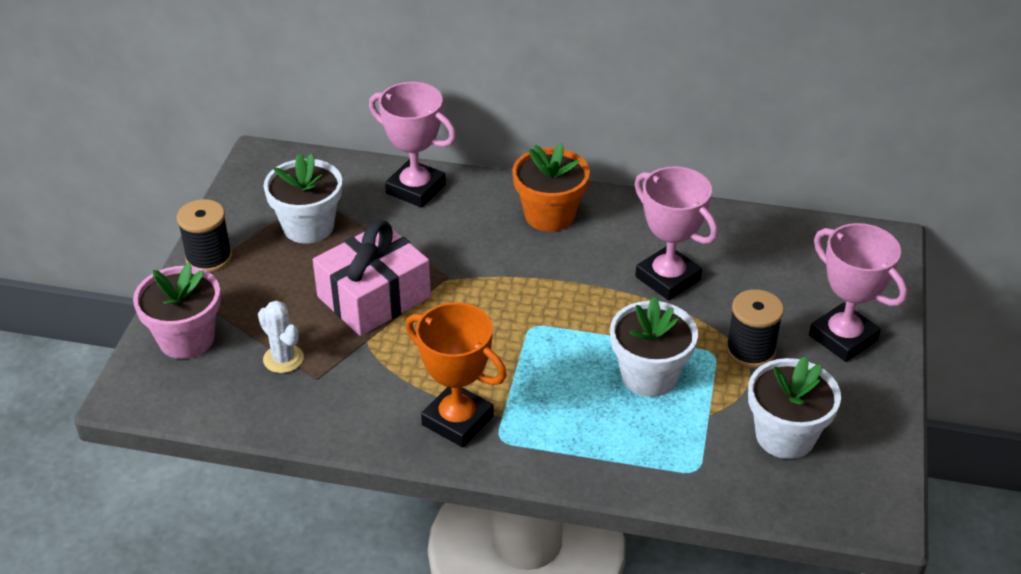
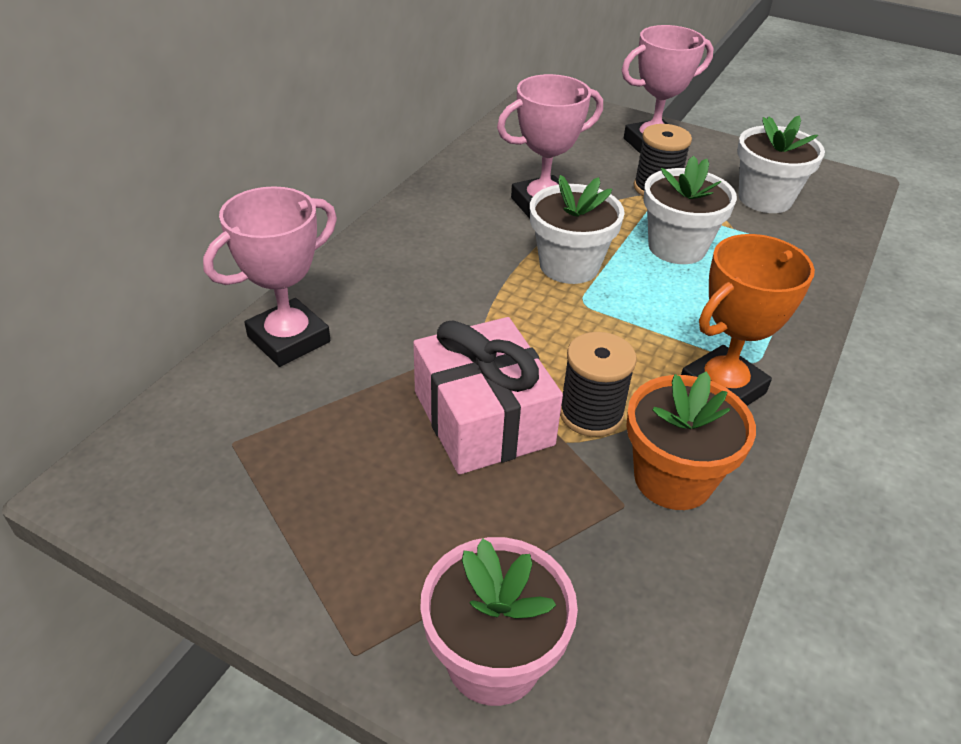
camera: 75 degrees left, 0 degrees up
(209, 258) = (304, 597): black spool -> black spool (591, 414)
(283, 359) = (576, 535): white cactus -> none
(308, 226) = (300, 458): white flower pot -> white flower pot (569, 265)
(549, 215) = (405, 250): orange flower pot -> orange flower pot (673, 478)

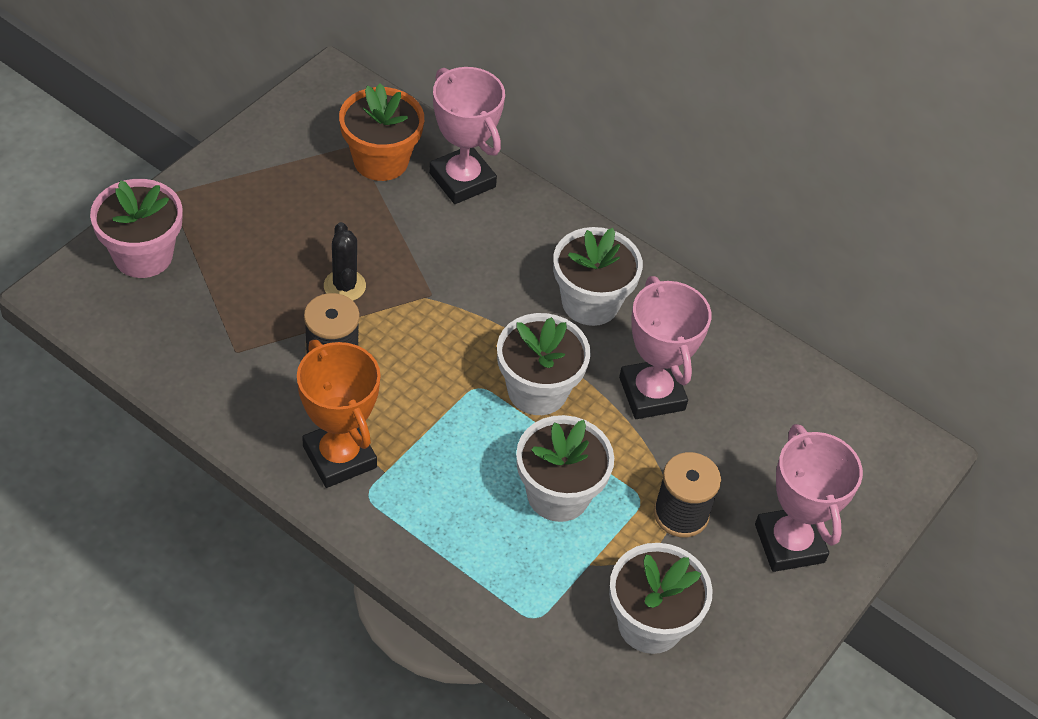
camera: 95 degrees right, 10 degrees up
(448, 241) = (590, 302): none -> white flower pot
(483, 418) = (344, 286): pink gift -> black cactus
(673, 478) = (251, 388): orange flower pot -> orange flower pot (381, 160)

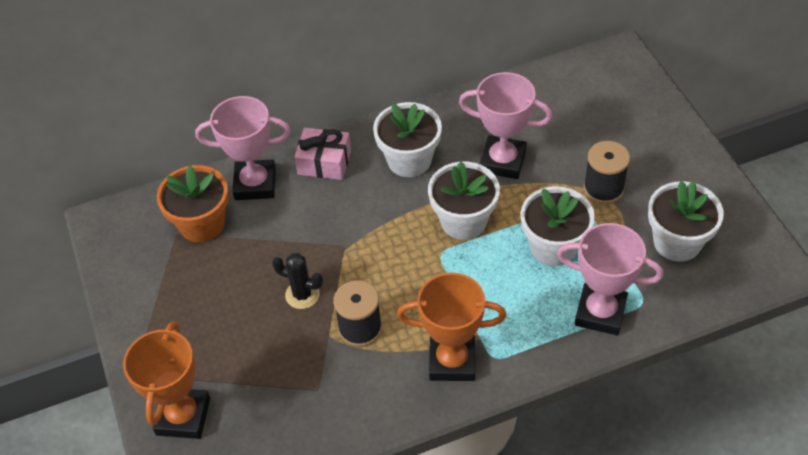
camera: 50 degrees left, 0 degrees up
(143, 255) = (183, 416): pink flower pot -> orange trophy
(533, 226) = (324, 162): none -> pink gift
(789, 543) = (653, 145): pink trophy -> pink trophy (600, 313)

